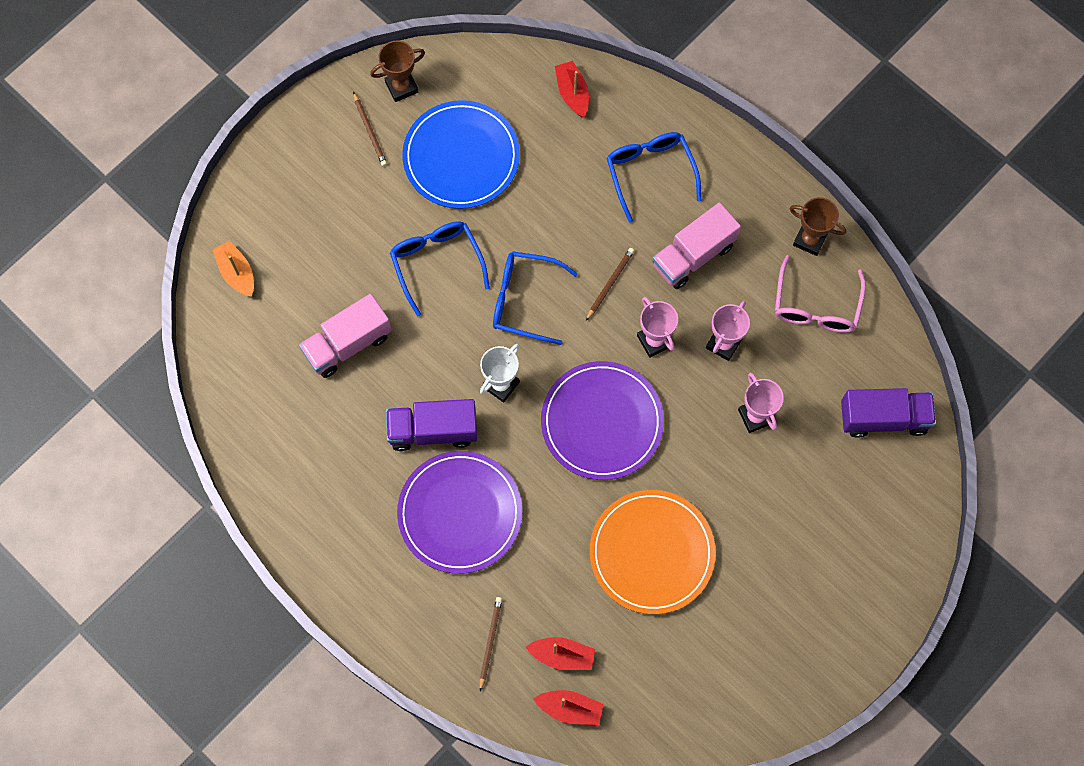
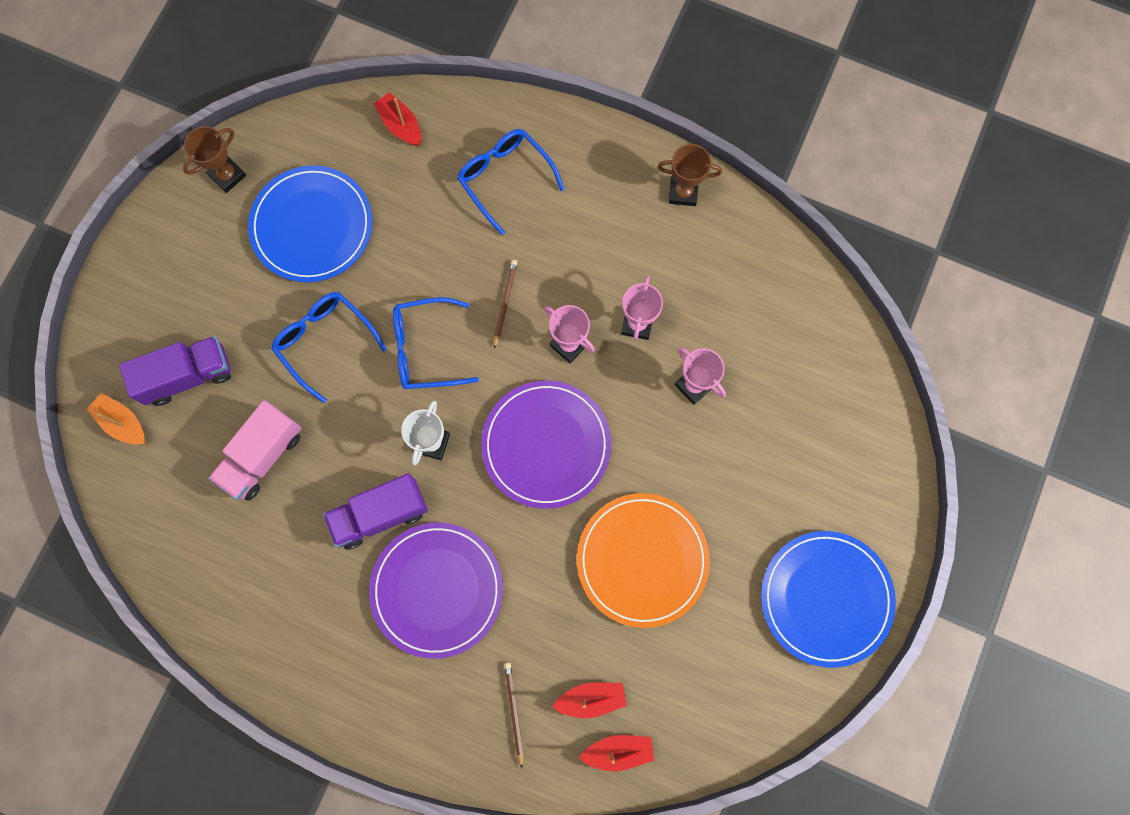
camera: 20 degrees left, 5 degrees up
(370, 131) = (211, 231): brown pencil -> none
(693, 255) = (576, 246): pink truck -> none
(806, 645) = (825, 598): none -> blue plate
(816, 306) = (712, 255): pink glasses -> none
(883, 418) = (817, 343): purple truck -> purple truck (188, 376)

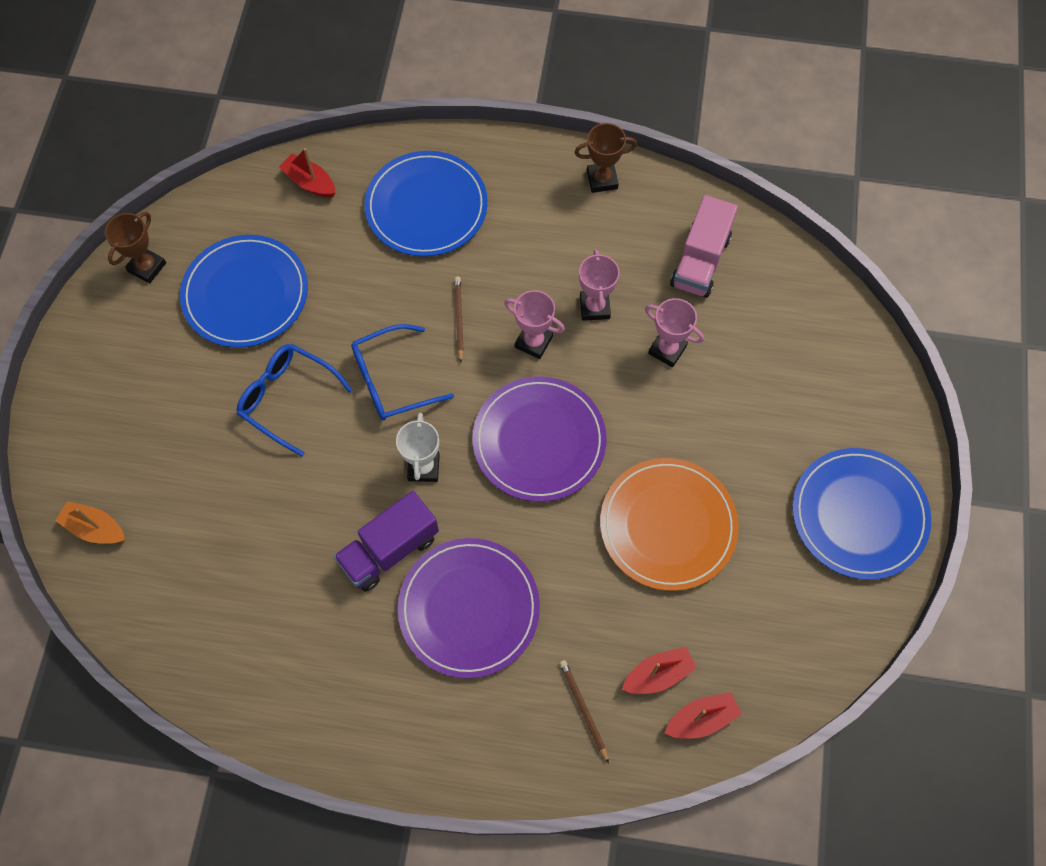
camera: 15 degrees left, 10 degrees down
(188, 376) = (153, 465): purple truck -> none
(262, 456) = (251, 524): pink truck -> pink truck (700, 261)
(505, 179) = (426, 207): blue glasses -> blue plate

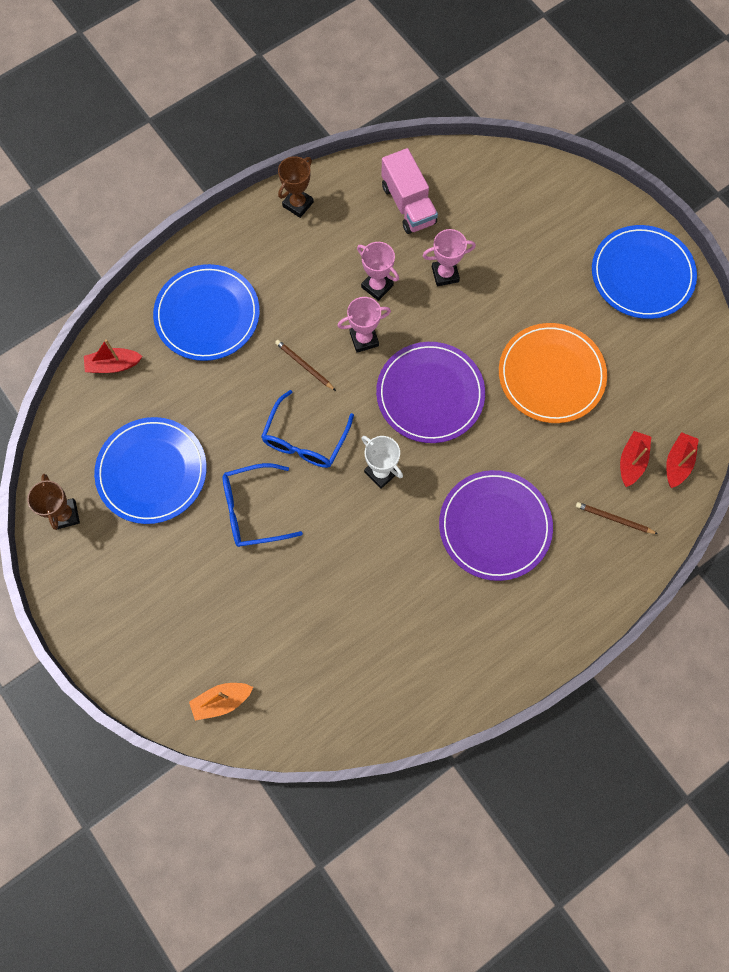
camera: 45 degrees left, 5 degrees up
(389, 550) = (414, 538): purple truck -> none

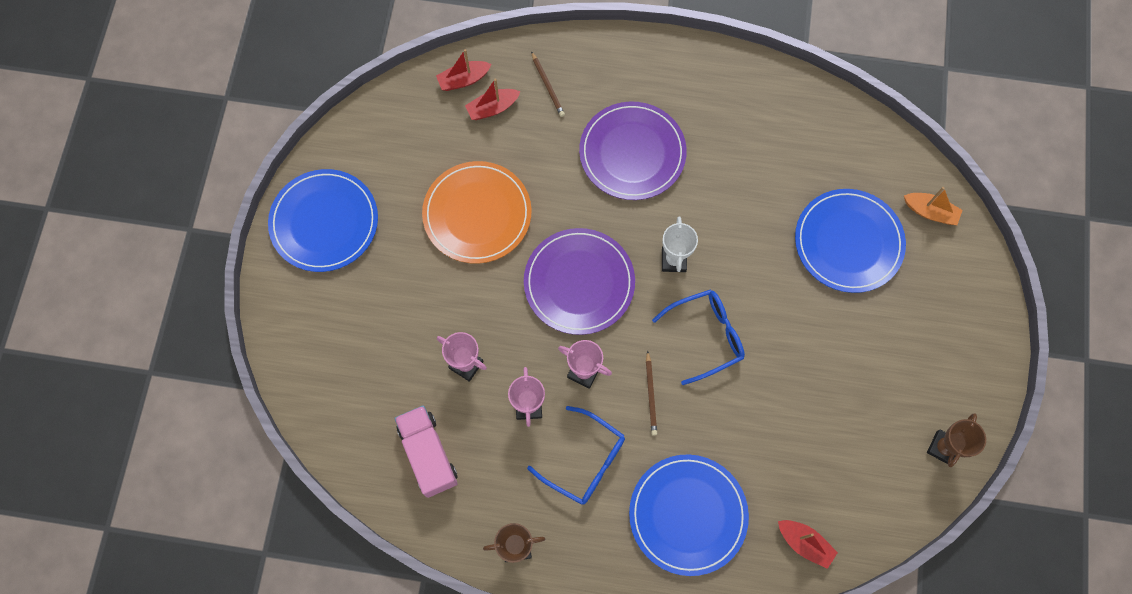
camera: 135 degrees left, 0 degrees up
(152, 472) = (846, 420): blue plate -> blue plate (848, 242)
(253, 510) = (794, 319): blue glasses -> blue glasses (585, 461)
(408, 204) = (428, 454): pink truck -> pink truck turned 45 degrees counterclockwise

